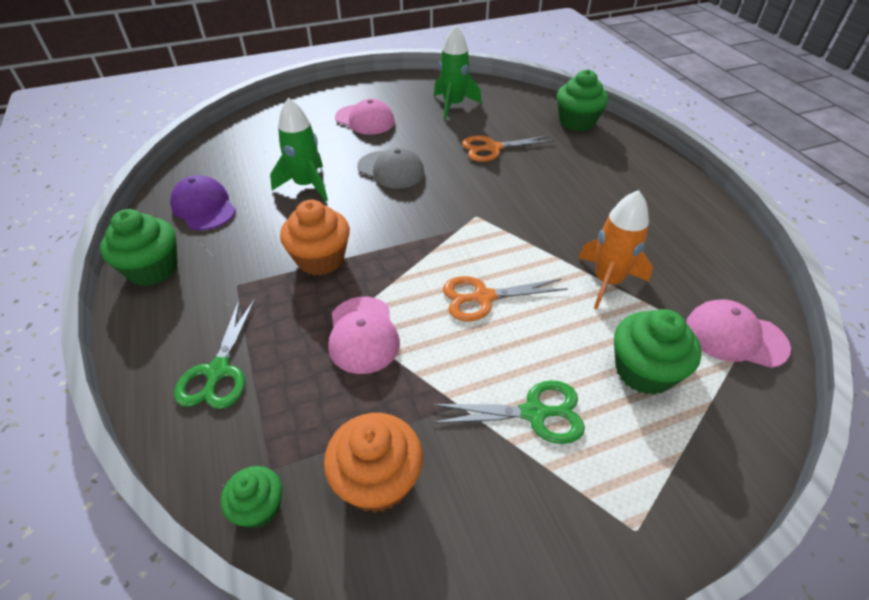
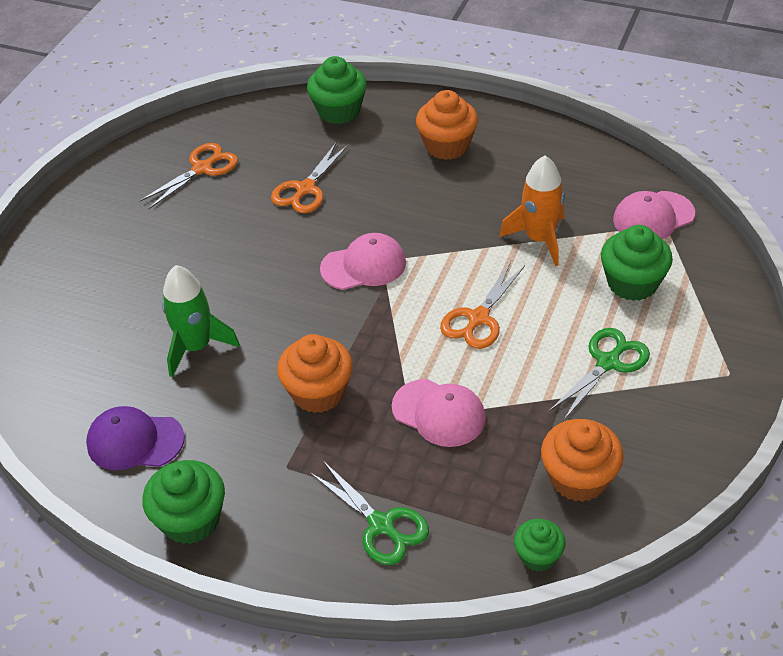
camera: 45 degrees left, 0 degrees up
(365, 120) = (140, 245): pink cap -> pink cap (364, 266)
(391, 170) = (249, 275): grey cap -> none
(453, 105) = (202, 168): green rocket -> orange scissors
(622, 180) = (447, 146): none -> orange cupcake

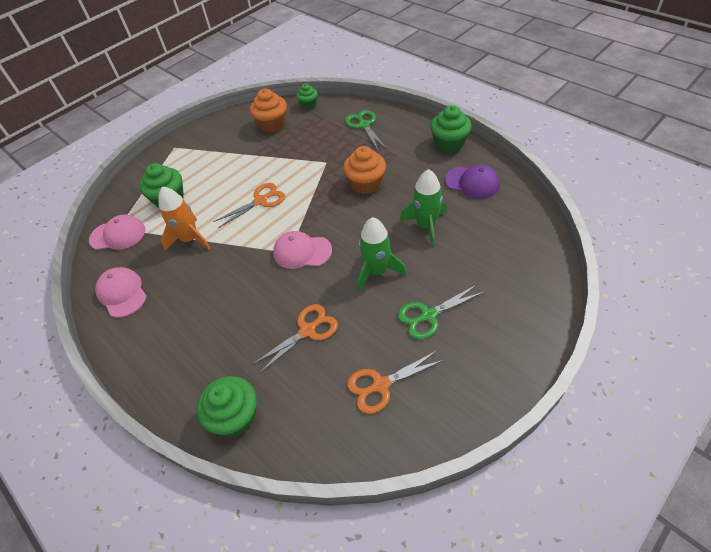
camera: 155 degrees left, 5 degrees up
(247, 269) = (377, 271): none -> green rocket
(439, 413) = (312, 161): pink cap -> pink cap (122, 293)
(447, 146) = (182, 338): orange cupcake -> none
(608, 363) = (219, 164): green scissors -> green scissors (428, 315)

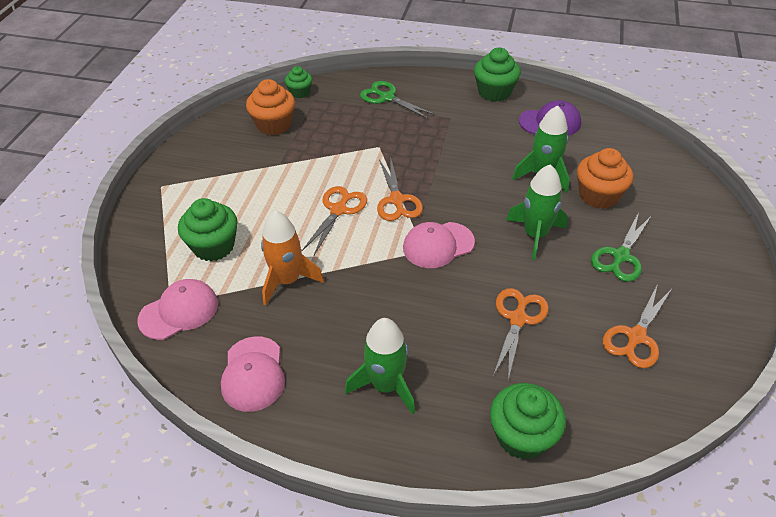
camera: 35 degrees left, 5 degrees down
(122, 293) = (253, 374): pink cap -> pink cap turned 120 degrees counterclockwise
(185, 337) = (386, 385): none -> green rocket
(303, 207) = (397, 200): none -> orange scissors
(366, 184) = (444, 155): orange cupcake -> orange cupcake (598, 196)

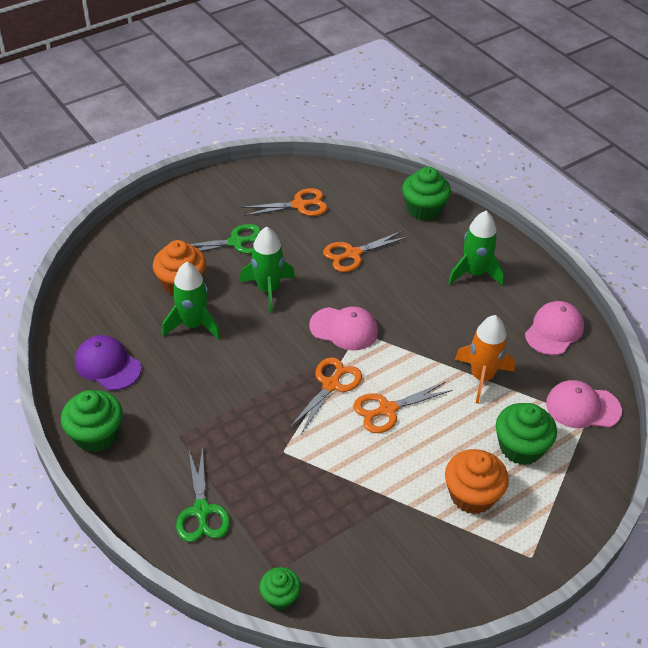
camera: 140 degrees left, 0 degrees up
(274, 125) = (354, 562): orange cupcake -> orange cupcake (472, 495)

